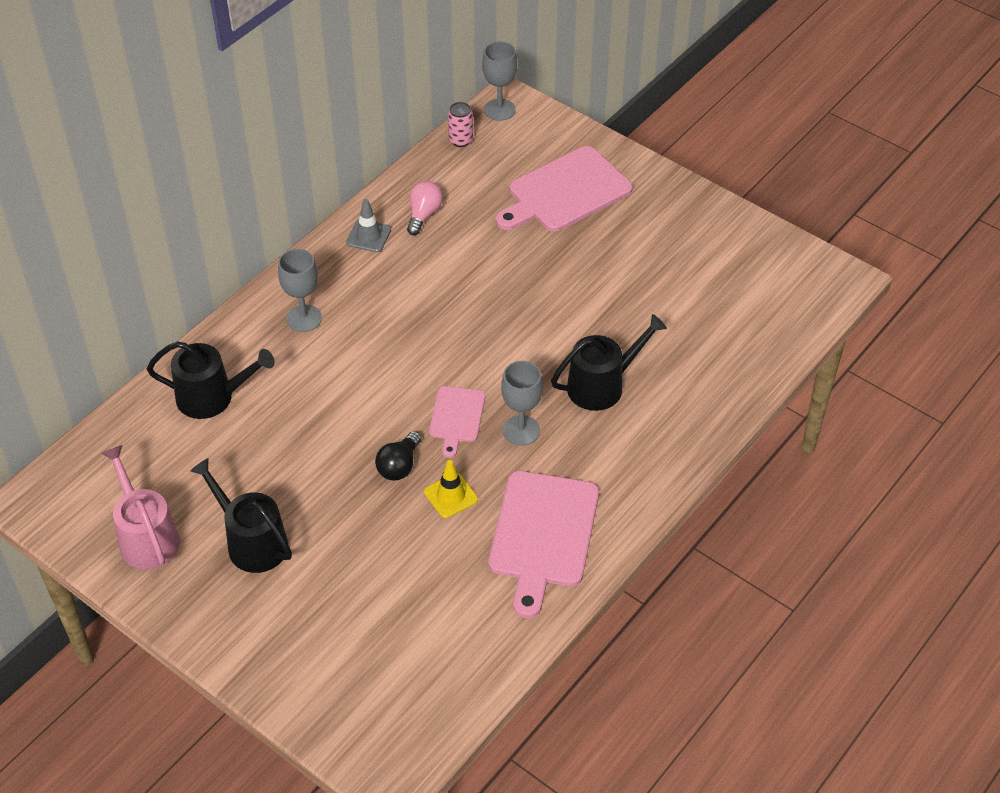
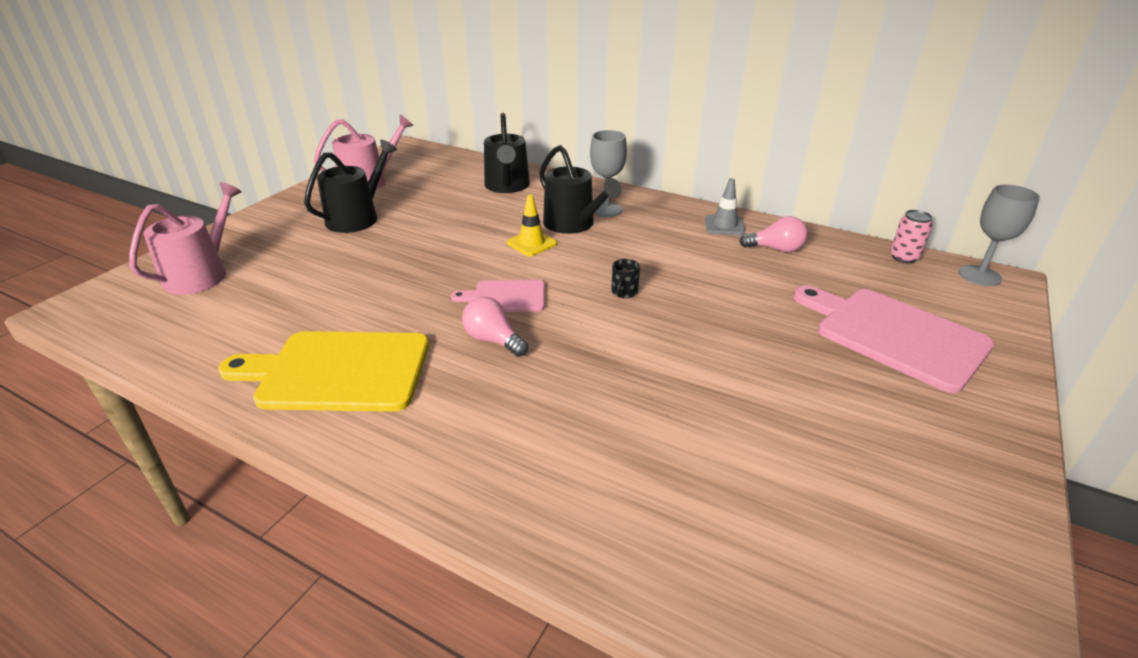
camera: 80 degrees right, 15 degrees down
(348, 672) = (201, 274): none -> pink watering can
(399, 466) = (439, 272): black light bulb -> none
(451, 496) = (400, 304): yellow traffic cone -> yellow traffic cone (531, 243)
(470, 334) = (624, 292): none -> black mug
(521, 430) = (493, 340): grey goblet -> pink light bulb
(542, 534) = (338, 371): pink cutting board -> yellow cutting board
(602, 385) = (578, 397): black watering can -> black watering can (573, 224)

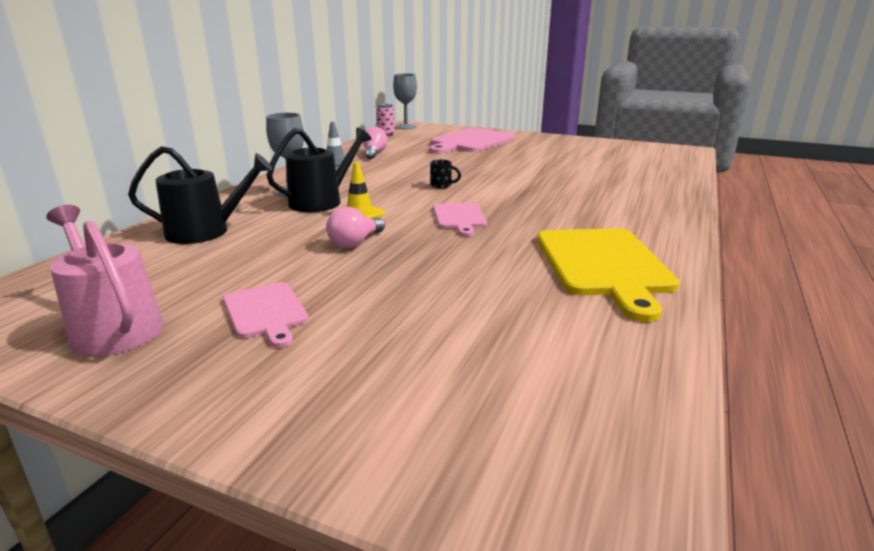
camera: 95 degrees left, 10 degrees down
(201, 274) = (454, 412): pink watering can -> none
(357, 218) = (265, 312): black watering can -> pink cutting board
(493, 340) = (524, 217): pink light bulb -> pink light bulb (355, 243)

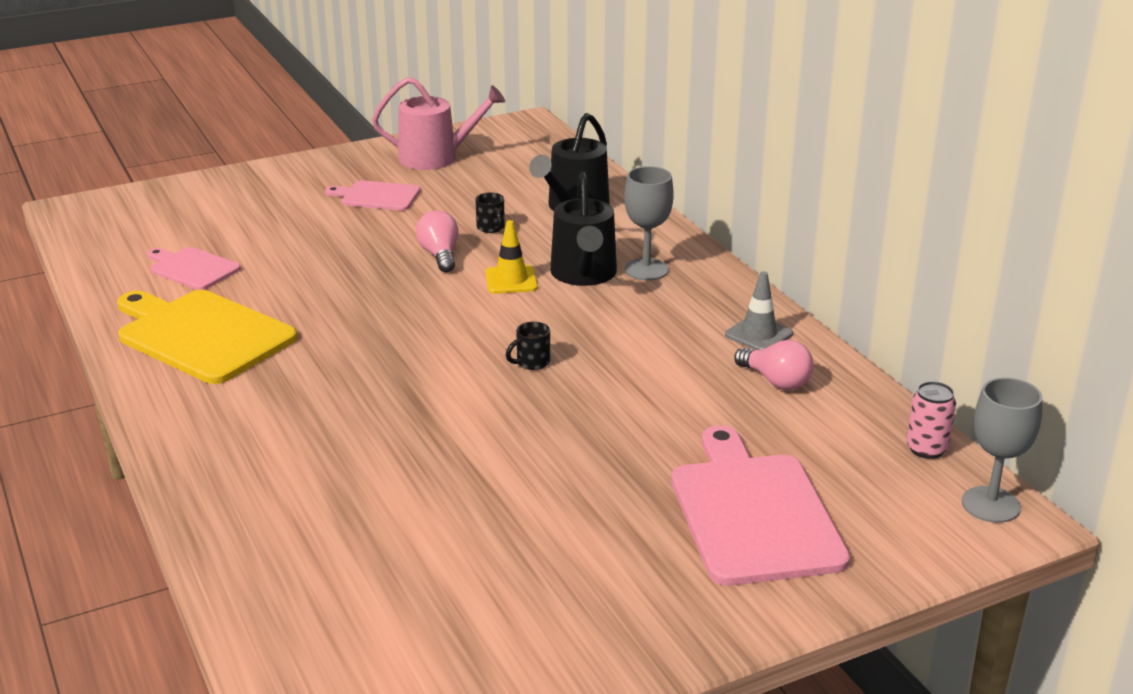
camera: 130 degrees right, 5 degrees up
(282, 243) = (491, 228): none -> black mug
(459, 217) = (413, 324): pink cutting board -> pink cutting board (192, 268)

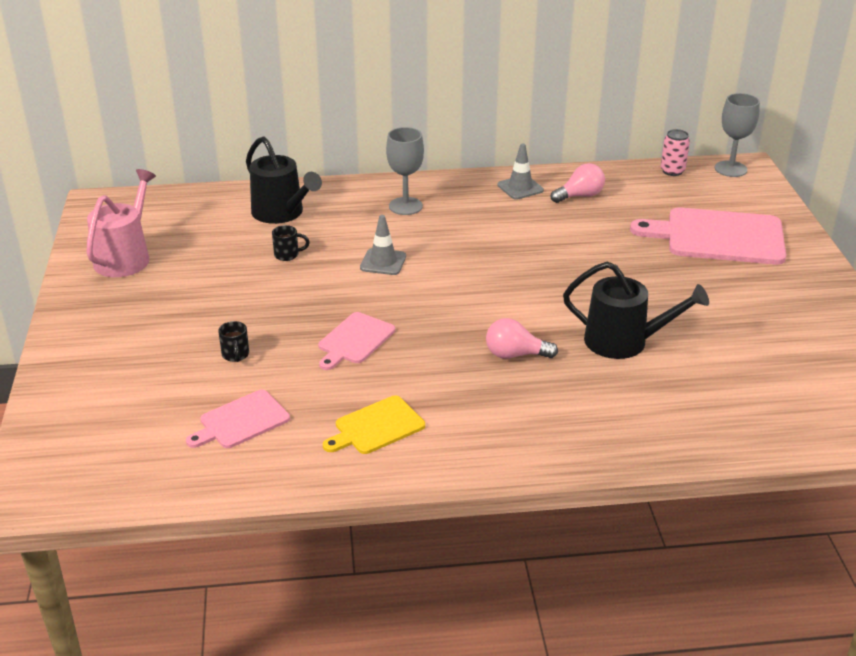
camera: 70 degrees left, 5 degrees up
(202, 335) = (376, 426): yellow cutting board -> yellow cutting board, size x0.54
(377, 196) = (178, 299): pink cutting board -> pink cutting board (354, 340)
(440, 255) = (317, 286): pink light bulb -> pink light bulb (515, 355)
(511, 280) = (383, 262): yellow traffic cone -> grey traffic cone
(531, 363) = (511, 276): black mug -> black mug (235, 355)
(584, 274) = (395, 231): black watering can -> black watering can (624, 341)

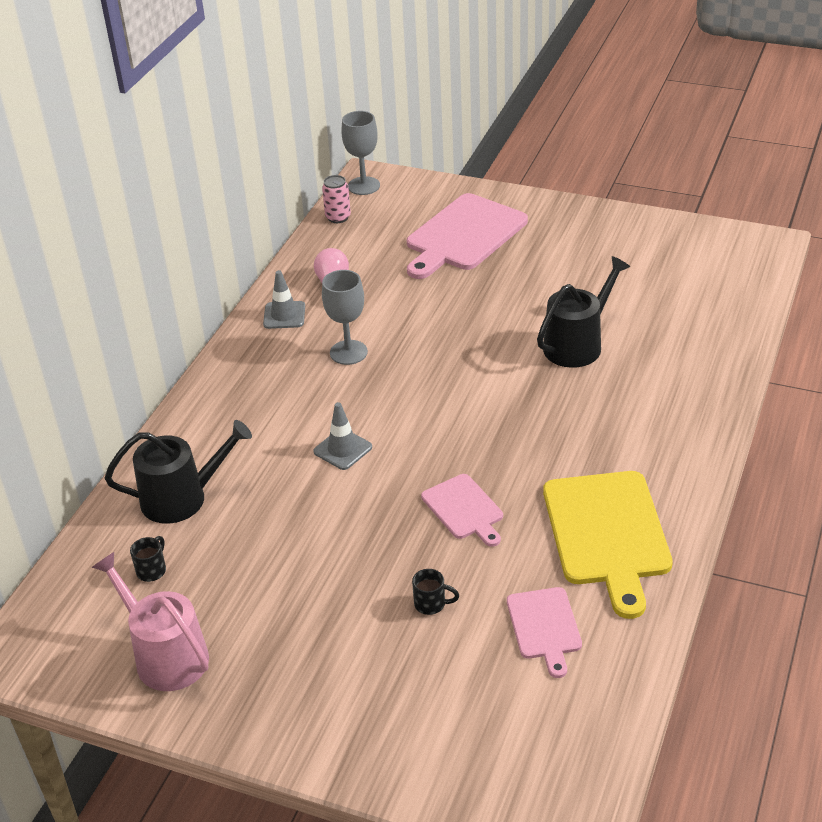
camera: 60 degrees left, 5 degrees up
(288, 255) = (272, 516): black mug -> black mug (152, 570)
(376, 426) = (607, 533): yellow cutting board -> yellow cutting board, size x1.84
(405, 206) = (250, 402): grey goblet -> grey goblet (348, 352)
(515, 355) = (555, 413): pink light bulb -> none

